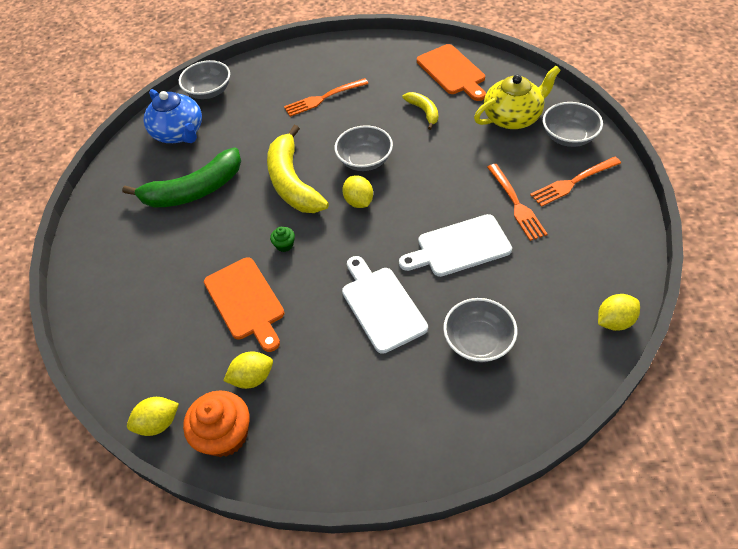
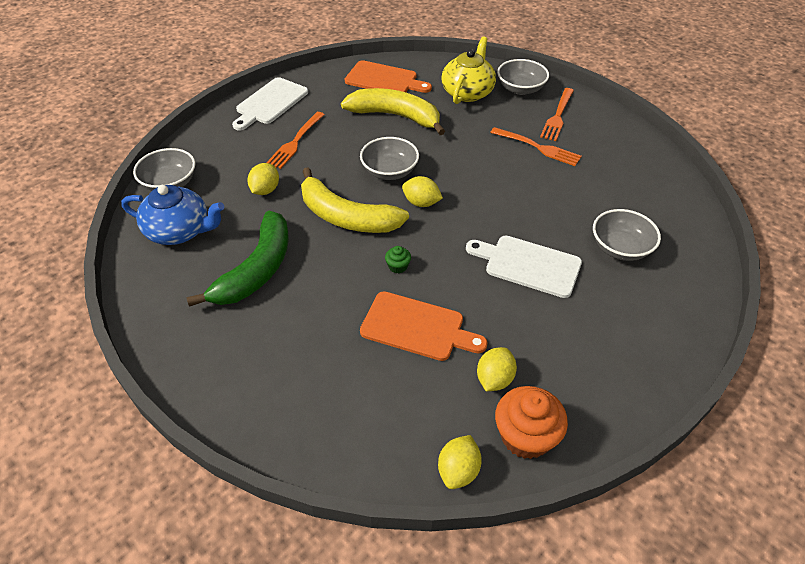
camera: 45 degrees left, 5 degrees down
(424, 112) = (395, 116): yellow banana -> yellow banana, size x1.98
(459, 247) = (534, 195): white cutting board -> white cutting board (270, 103)
(614, 321) = (681, 187): yellow lemon -> yellow lemon (265, 190)

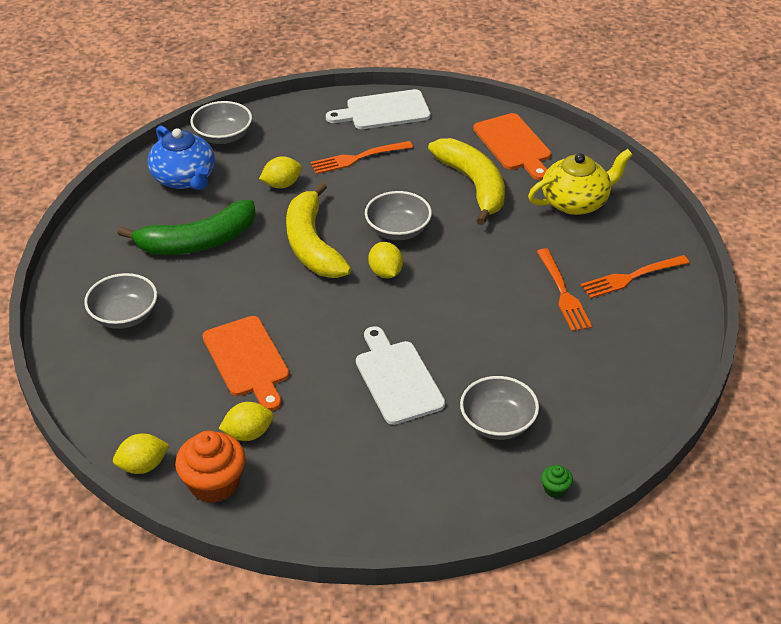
camera: 45 degrees right, 5 degrees down
(398, 266) = (296, 308): green cupcake -> green cupcake (555, 489)
(520, 89) = (636, 229): grey bowl -> grey bowl (124, 316)

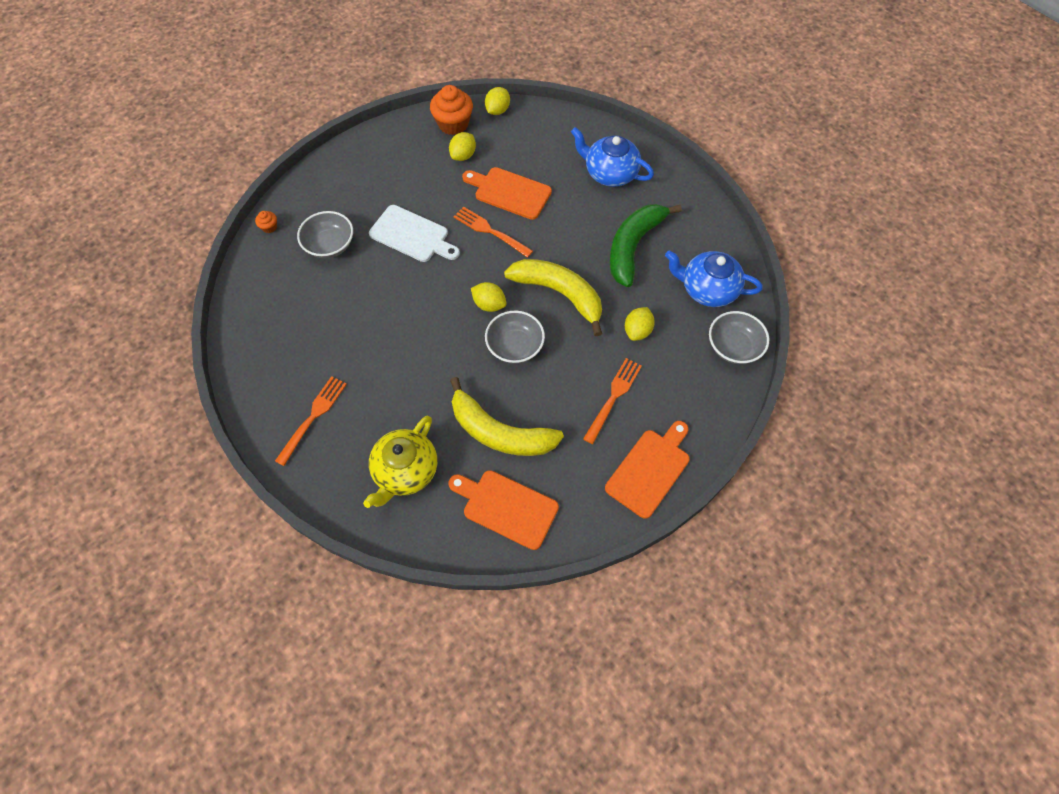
camera: 140 degrees right, 20 degrees up
(124, 316) = (610, 173): grey bowl -> blue teapot
(383, 111) = (650, 469): white cutting board -> orange cutting board
(555, 489) = (269, 227): green cupcake -> orange cupcake
(563, 293) = (354, 368): orange fork -> orange fork (490, 231)

